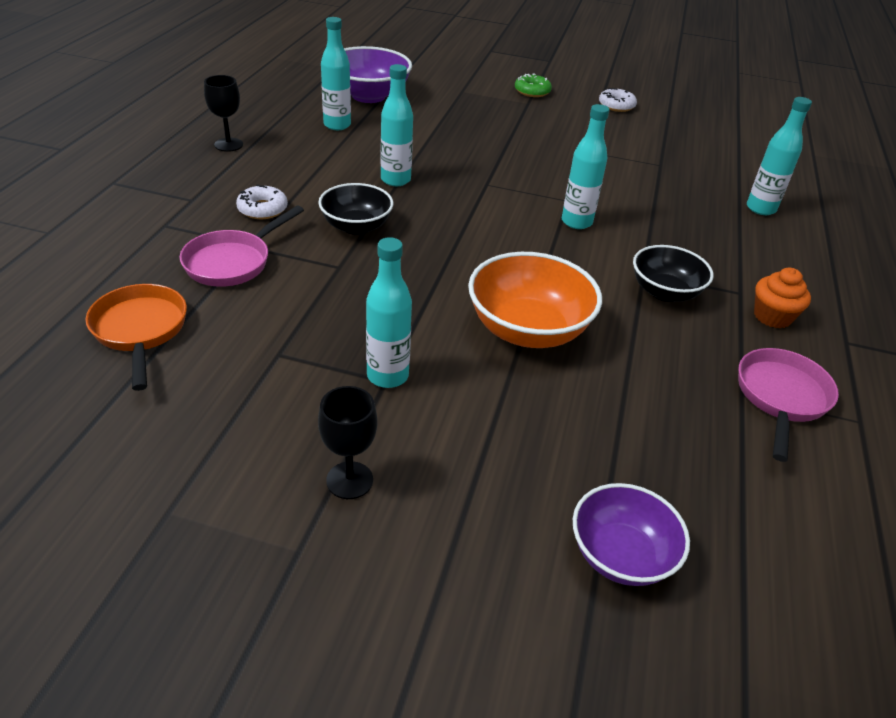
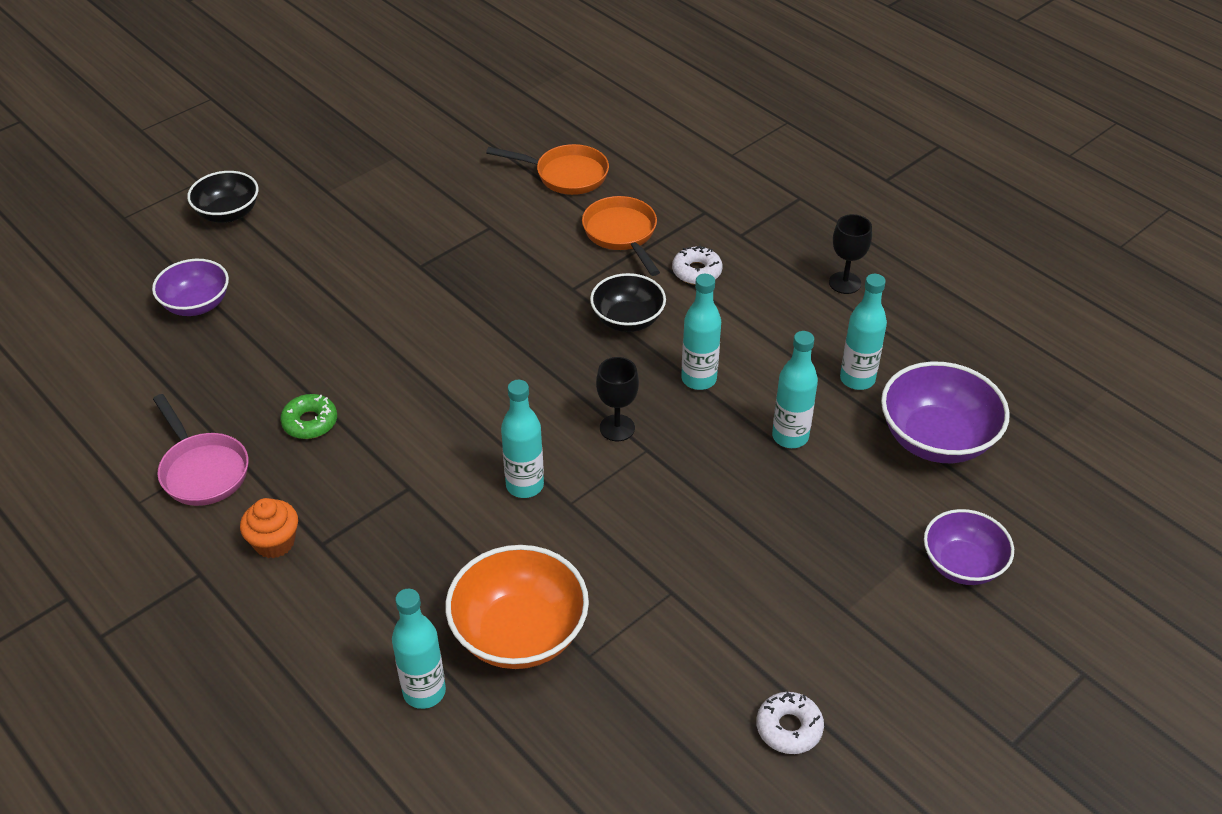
camera: 125 degrees right, 5 degrees up
(233, 262) = (622, 234): pink pan -> orange pan
(349, 480) = (353, 223): black goblet -> black goblet (617, 428)
(387, 376) = (423, 268): turquoise bottle -> turquoise bottle (790, 437)
(459, 80) = (962, 564): none -> purple bowl
(528, 330) = (404, 363): orange bowl -> orange bowl (519, 633)
(532, 91) = (886, 639): green donut -> green donut (310, 422)
(665, 292) = (371, 484): black bowl -> black bowl (228, 213)

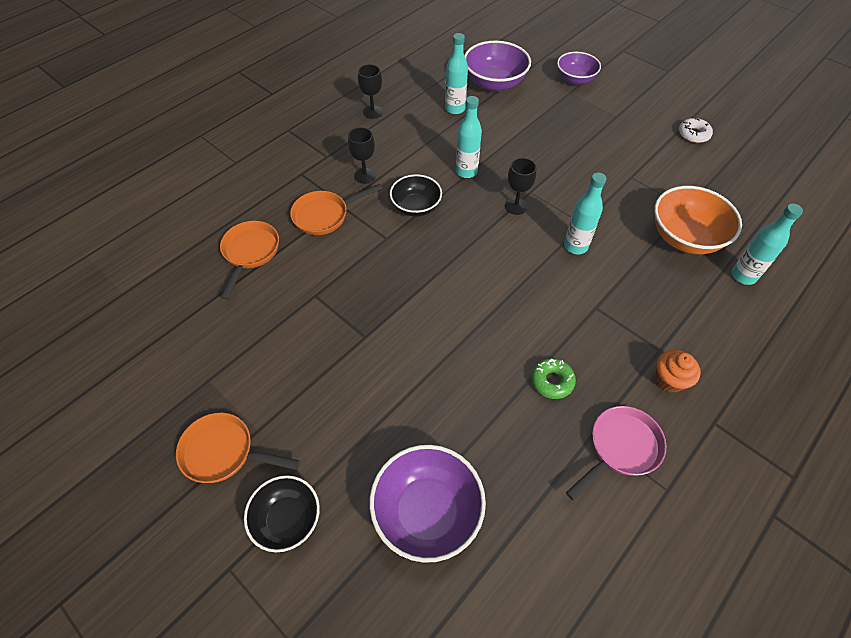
camera: 95 degrees left, 10 degrees up
(196, 304) = (427, 512): purple bowl -> purple bowl, size x1.52
(311, 171) = (223, 452): none -> orange pan
(696, 271) = (365, 176): white donut -> black goblet
(790, 437) = (505, 134): turquoise bottle -> none

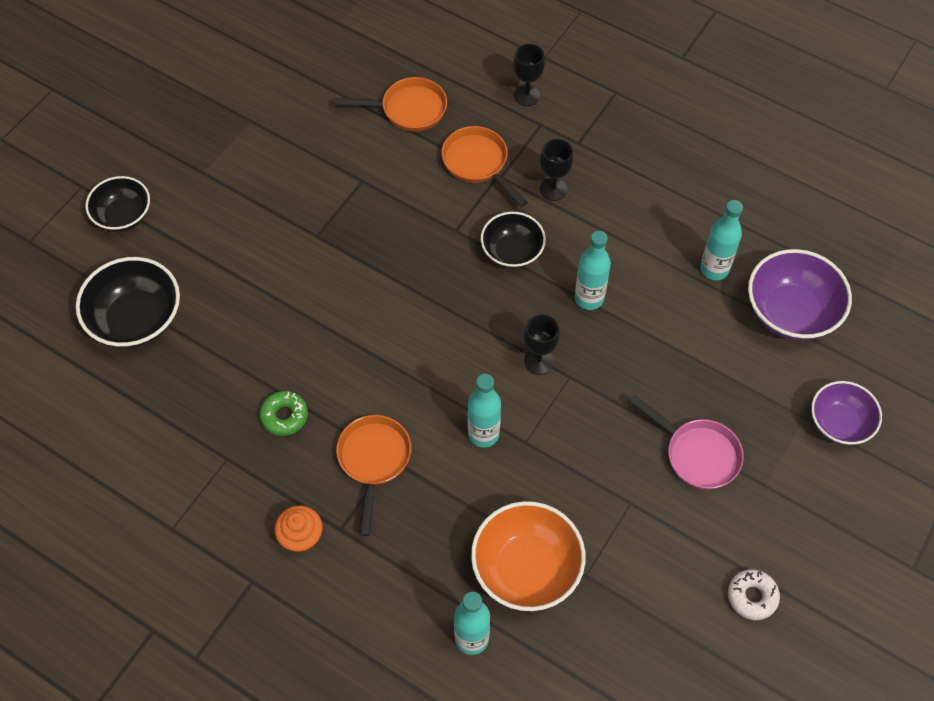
camera: 80 degrees right, 5 degrees up
(223, 452) = (180, 153): orange pan -> orange pan (373, 461)
(372, 112) = (677, 174): black goblet -> black goblet (526, 95)
(427, 512) = (136, 320): purple bowl -> black bowl
(620, 448) = (213, 484): pink pan -> pink pan (697, 454)

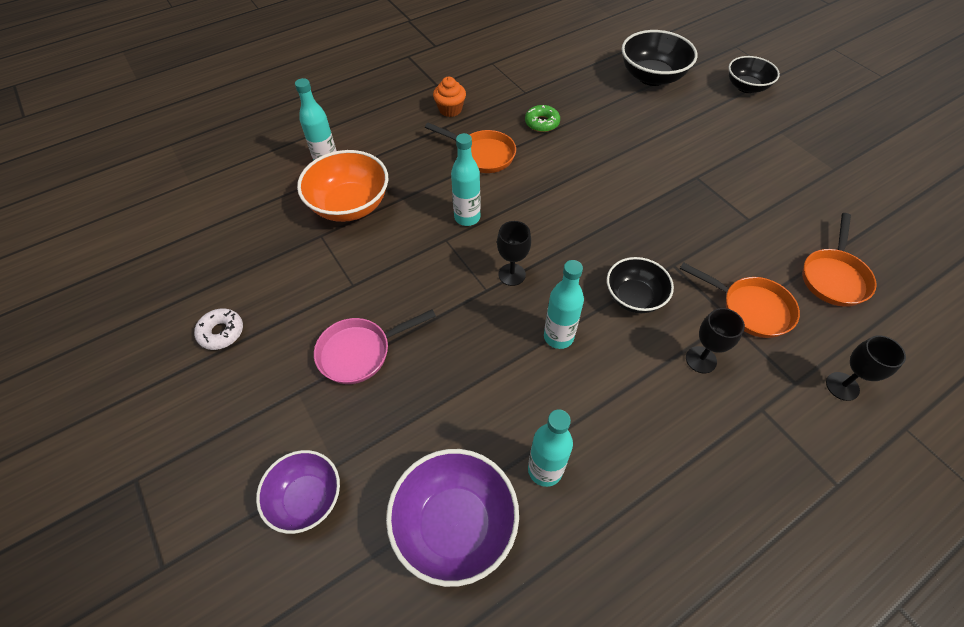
camera: 115 degrees right, 5 degrees down
(478, 163) = (750, 308): orange pan -> orange pan turned 45 degrees clockwise

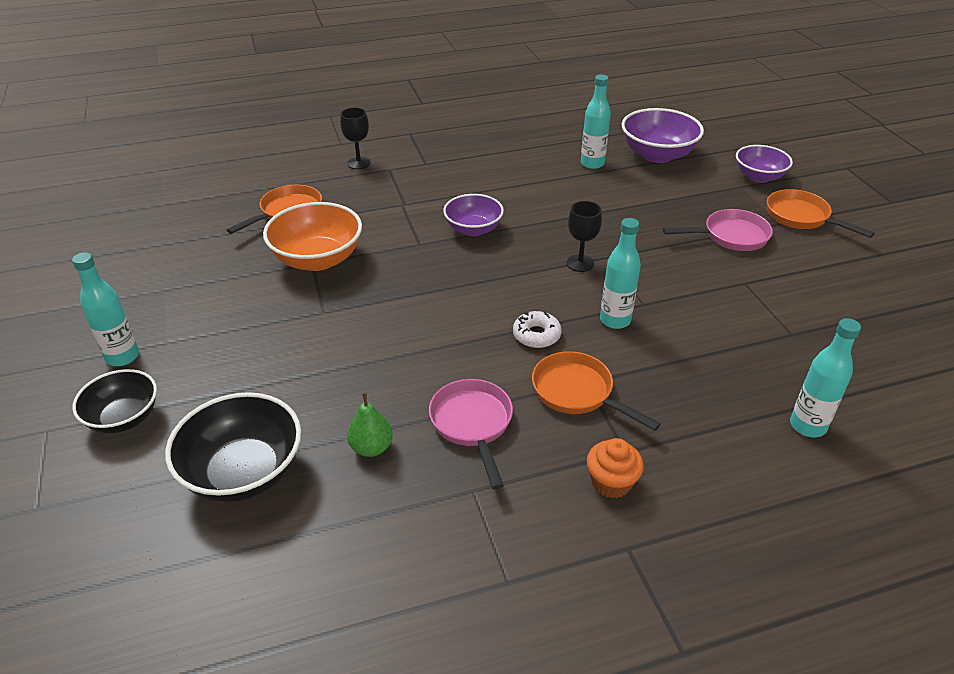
camera: 165 degrees left, 15 degrees down
(221, 332) = (869, 270): white donut -> white donut (536, 335)
(350, 205) = (762, 361): orange bowl -> orange bowl (318, 259)
(542, 123) = (472, 424): green donut -> pink pan
(558, 337) = (554, 218): turquoise bottle -> turquoise bottle (122, 357)
(593, 100) = (371, 448): none -> green pear
(634, 297) = (473, 229): black bowl -> purple bowl
(701, 359) = (447, 189): black goblet -> none
(750, 308) = (380, 207): orange pan -> orange pan (801, 217)

